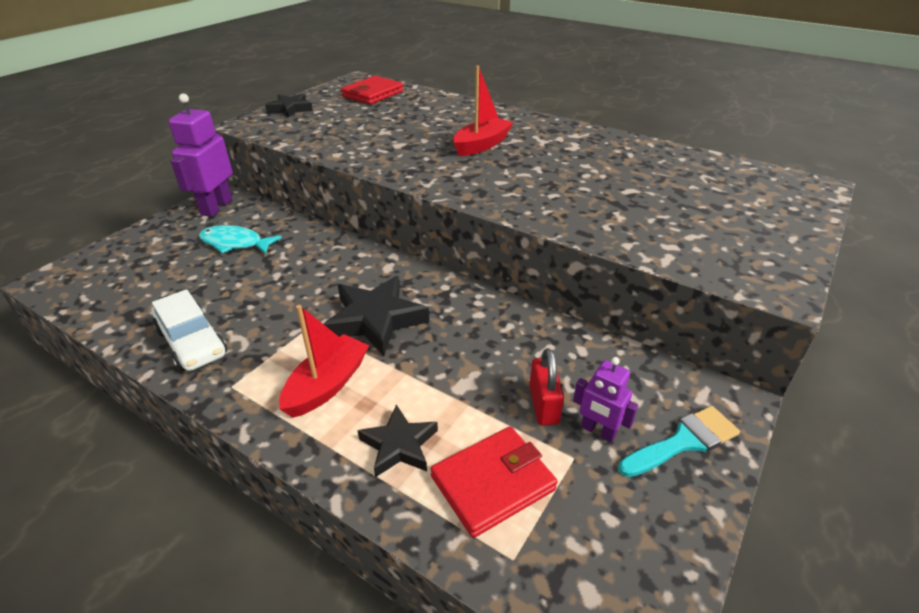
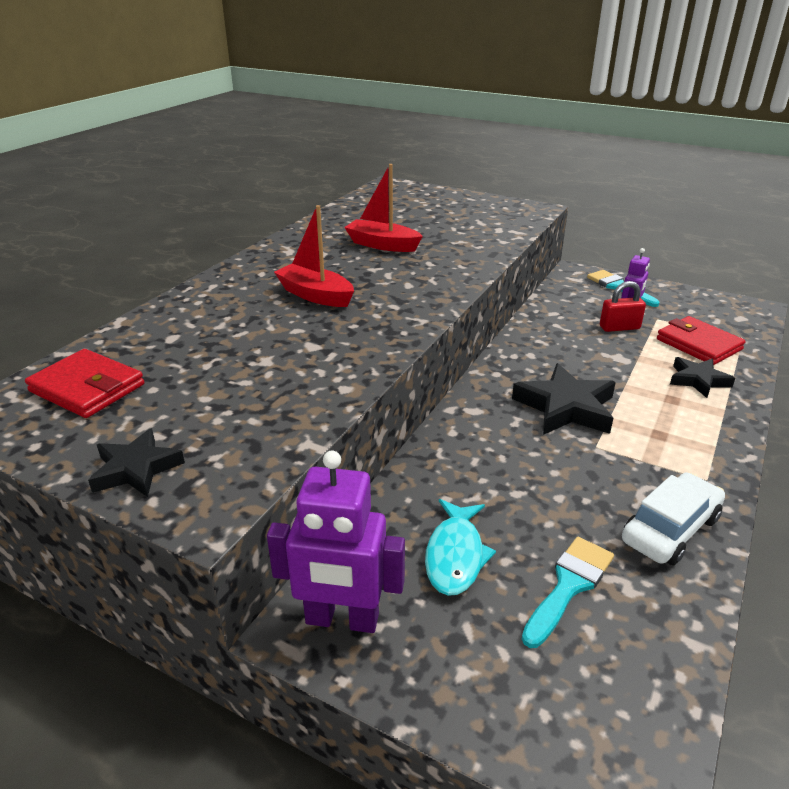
camera: 95 degrees left, 5 degrees down
(180, 282) = (569, 585): none -> turquoise brush
(327, 385) = (665, 422): red boat -> red boat (382, 245)

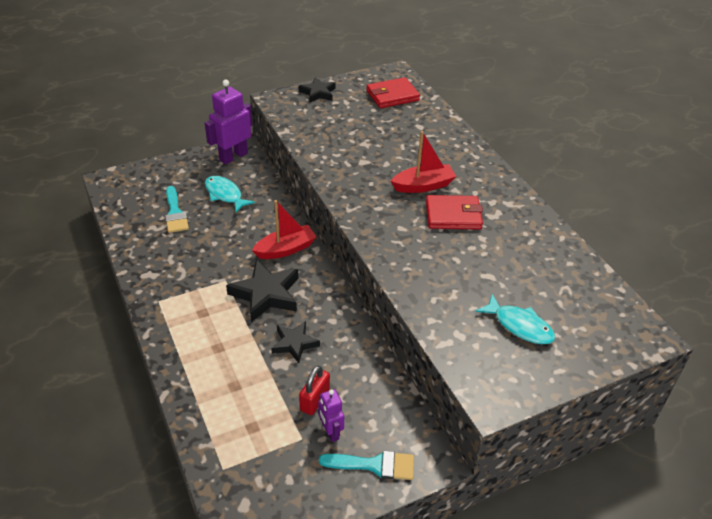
camera: 125 degrees right, 10 degrees up
(382, 245) = (482, 250): red boat -> red boat (286, 249)
(451, 215) = (519, 326): none -> turquoise fish
(670, 529) = (156, 262): white car -> none
(698, 344) = (246, 427): red wallet -> red wallet (453, 215)
(698, 380) = (216, 381): black star -> black star (294, 344)

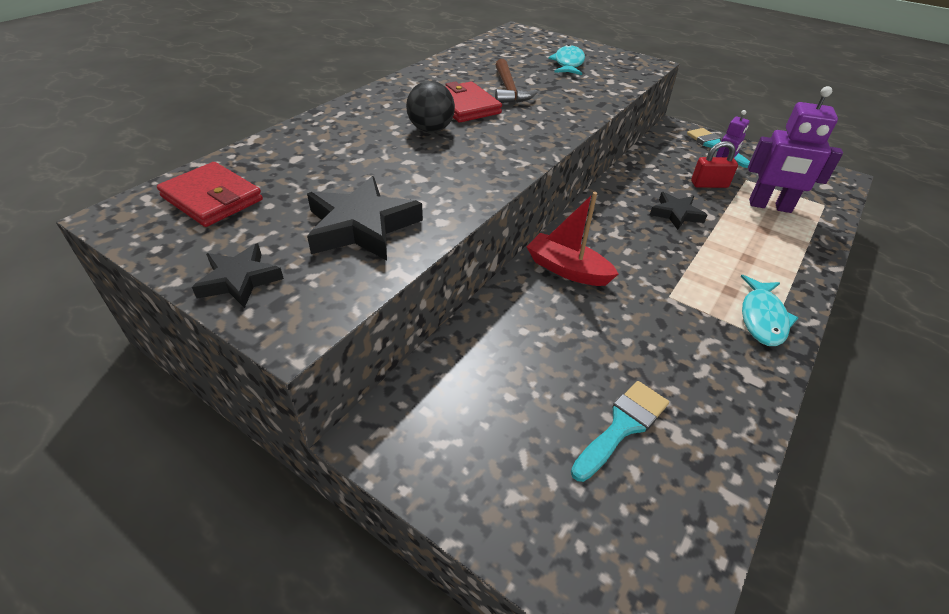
camera: 120 degrees left, 0 degrees up
(225, 195) = (523, 385): turquoise fish -> turquoise fish (762, 318)
(233, 156) = (412, 433): purple robot -> purple robot (770, 206)
(266, 294) = (647, 256): black star -> black star (361, 226)
(423, 186) = (431, 129): red boat -> black ball
(473, 252) = (508, 89): none -> brown hammer

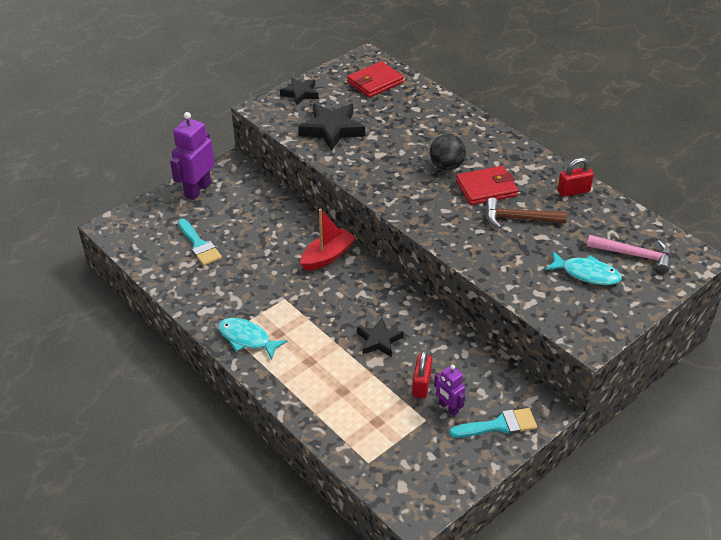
camera: 105 degrees right, 0 degrees up
(450, 67) = (573, 191): none -> red padlock
(530, 47) = (634, 255): none -> pink hammer
(770, 206) = (375, 415): purple robot -> purple robot (197, 190)

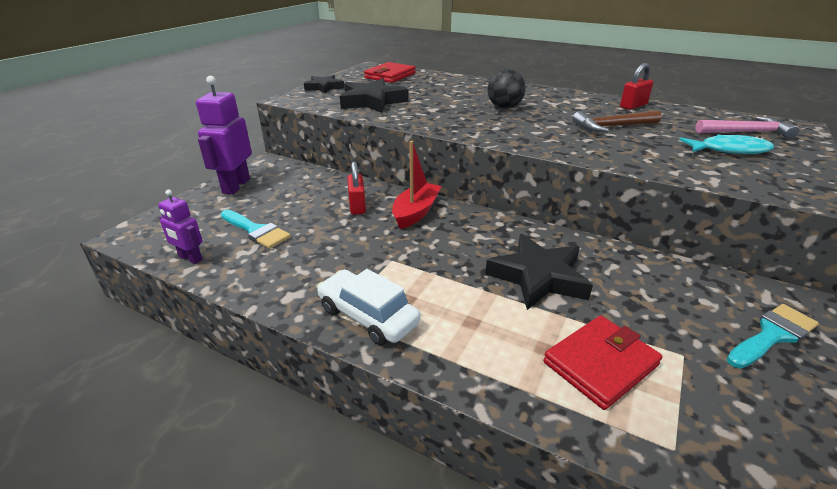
camera: 20 degrees left, 10 degrees down
(247, 339) = (368, 316): turquoise fish -> white car
(379, 341) = (538, 277): black star -> black star, size x1.62
(421, 385) = (633, 313): red padlock -> red padlock (357, 206)
(448, 408) = (693, 331): purple robot -> purple robot (190, 258)
(486, 188) = (557, 114): red wallet -> red wallet (600, 364)

